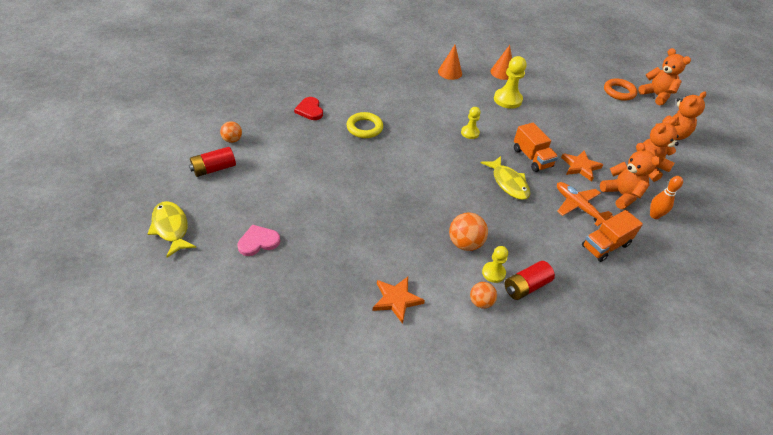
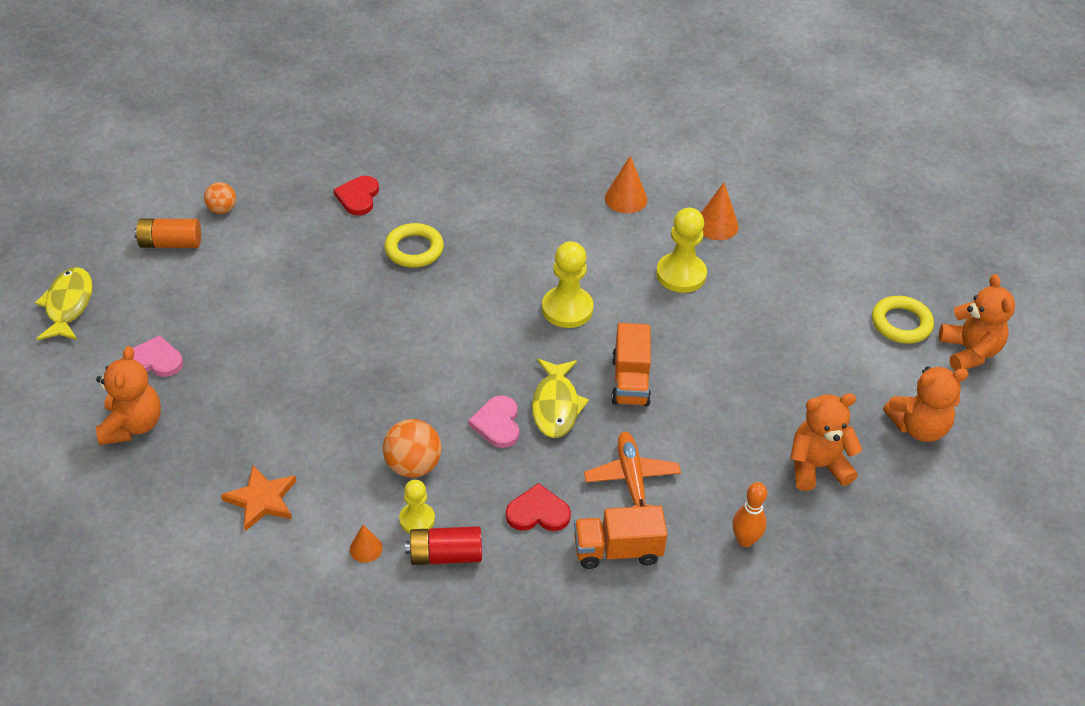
camera: 30 degrees right, 0 degrees up
(214, 169) = (170, 243): red battery -> orange battery
(470, 133) = (567, 309): yellow pawn -> yellow pawn, size x1.66
(480, 302) = (366, 548): orange ball -> orange cone
(488, 203) = (497, 423): none -> pink heart
(550, 242) = (538, 512): none -> red heart
(580, 167) = (697, 423): orange star -> none
(619, 92) = (901, 323): orange ring -> yellow ring
(621, 195) = (722, 490): orange teddy bear -> orange teddy bear (132, 425)

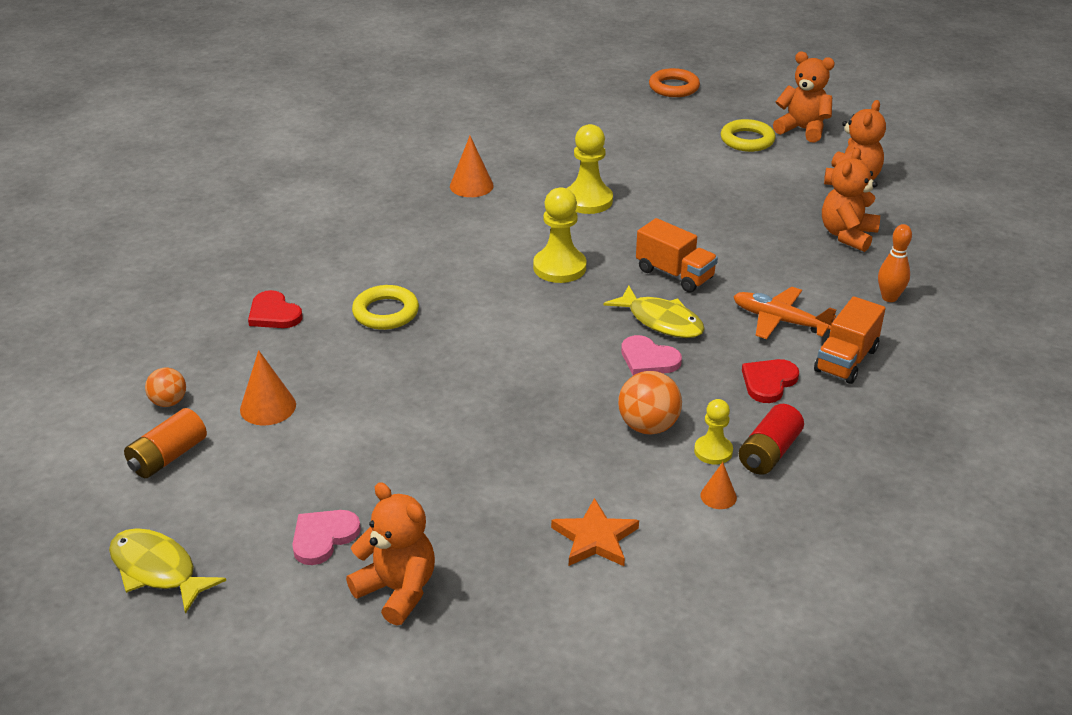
camera: 50 degrees left, 10 degrees down
(716, 225) = (555, 162): orange cone -> orange cone (268, 407)
(933, 231) = (674, 87): none -> orange ring

